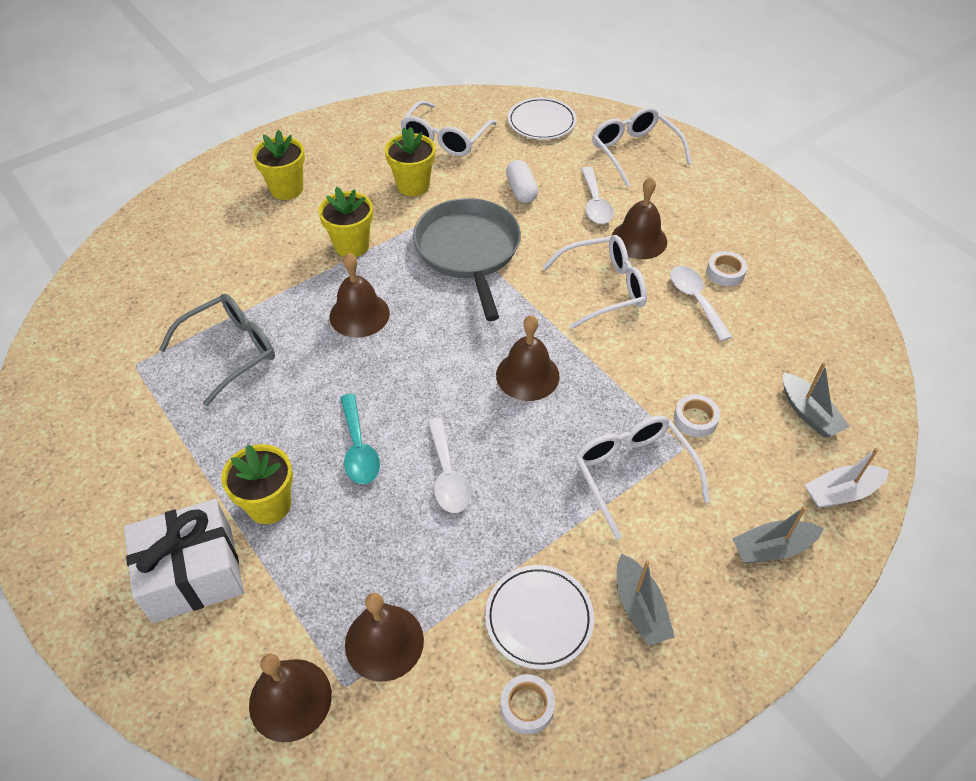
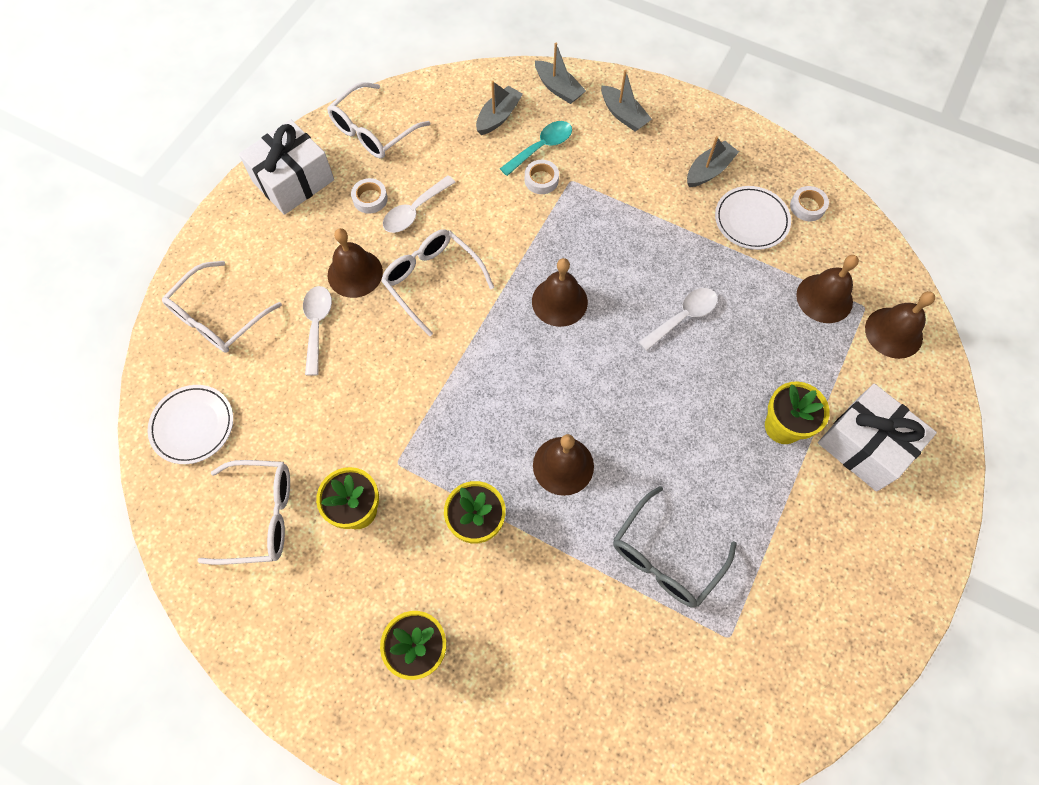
camera: 115 degrees left, 15 degrees up
(230, 351) = (666, 556): grey glasses -> grey glasses turned 75 degrees counterclockwise
(359, 448) = (698, 390): turquoise spoon -> turquoise spoon (541, 147)
(468, 250) = (434, 409): grey pan -> none
(521, 191) = (323, 399): white capsule -> none
(595, 203) = (317, 325): white spoon -> white spoon turned 60 degrees counterclockwise
(633, 474) = (611, 203): white glasses -> white glasses (373, 130)
(770, 226) = (293, 180): none -> white gift
(841, 493) = (558, 88): white boat -> grey boat

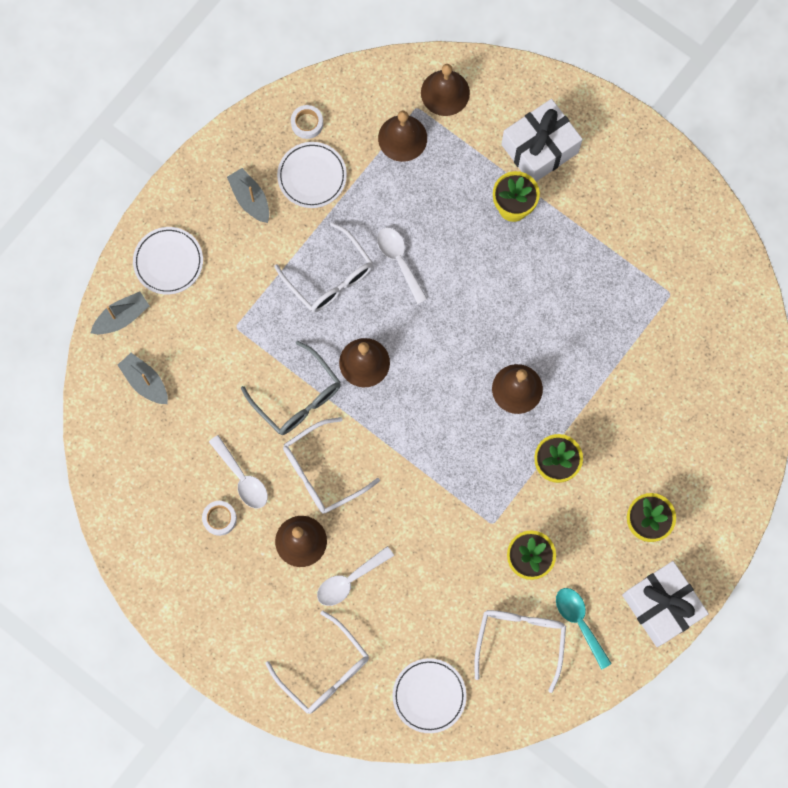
camera: 80 degrees left, 10 degrees up
(293, 180) = (183, 591): white gift -> white gift (661, 606)
(317, 325) = (349, 580): white spoon -> white spoon turned 45 degrees counterclockwise
(373, 130) = (137, 506): white glasses -> white glasses (329, 276)
(541, 147) = (191, 347): turquoise spoon -> turquoise spoon (579, 622)
(541, 180) = (230, 354): white tape -> none
(623, 115) = (168, 262): grey boat -> white plate
(666, 556) = (603, 325): grey glasses -> grey glasses (297, 397)

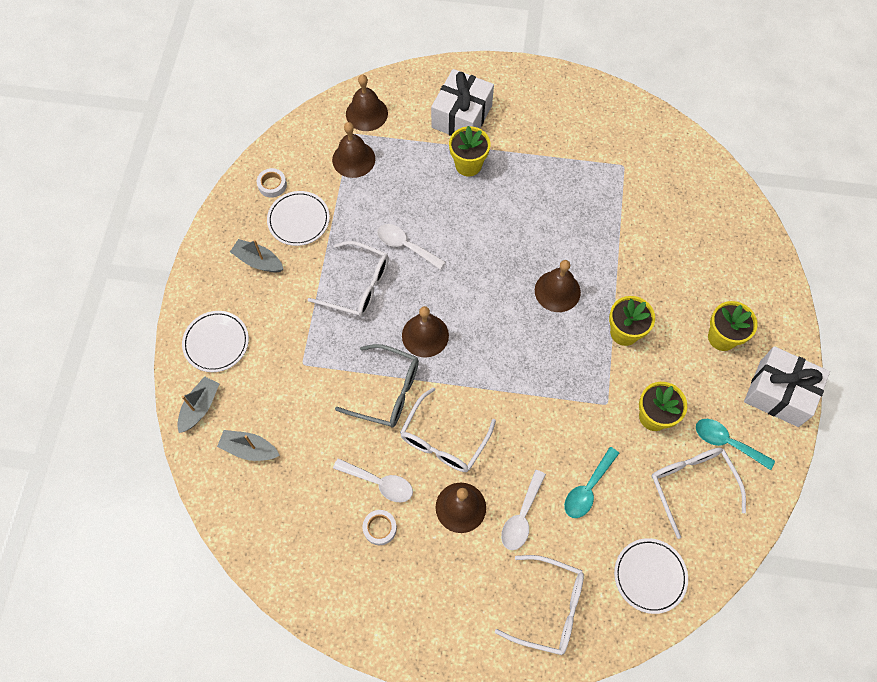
camera: 30 degrees left, 10 degrees down
(424, 590) = (588, 488): none -> turquoise spoon

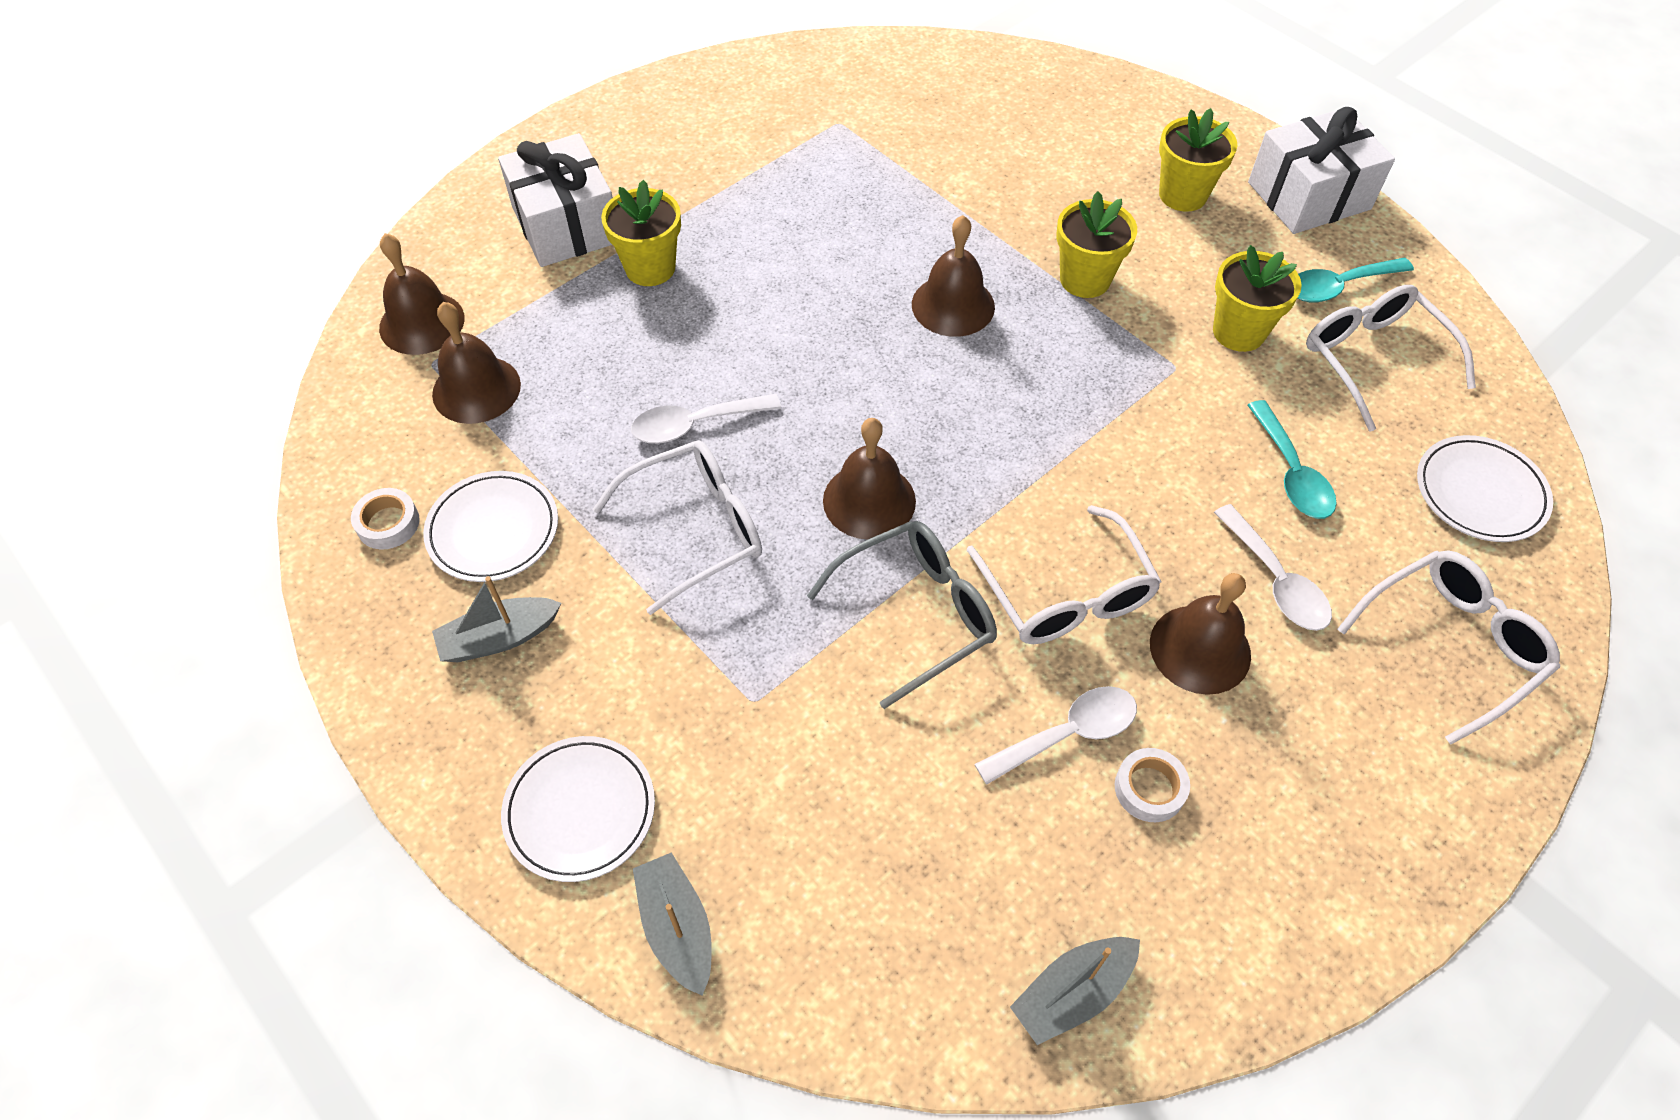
camera: 50 degrees left, 10 degrees down
(249, 449) = (834, 897): grey boat -> grey boat (1072, 993)
(692, 485) = (1374, 360): white glasses -> white glasses turned 45 degrees clockwise

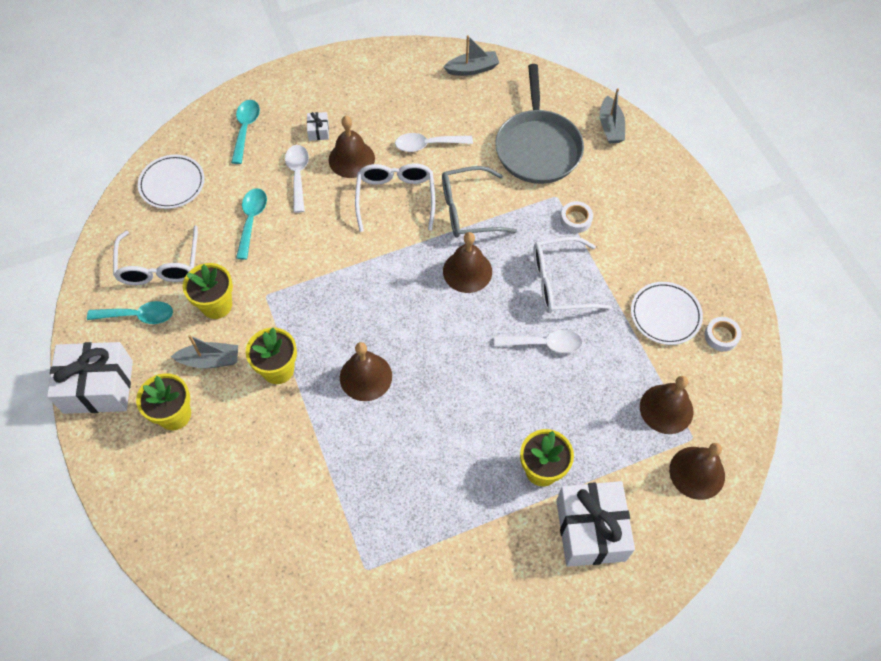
camera: 160 degrees left, 5 degrees up
(499, 638) = (668, 258): grey boat -> grey boat (210, 360)
(580, 810) = (641, 176): white plate -> none
(830, 808) = (537, 148): none -> grey pan
(1149, 788) = (406, 117): white tape -> white tape (576, 219)
(1307, 690) = (318, 131): none -> white gift
(1450, 646) = (245, 129): white glasses -> turquoise spoon

